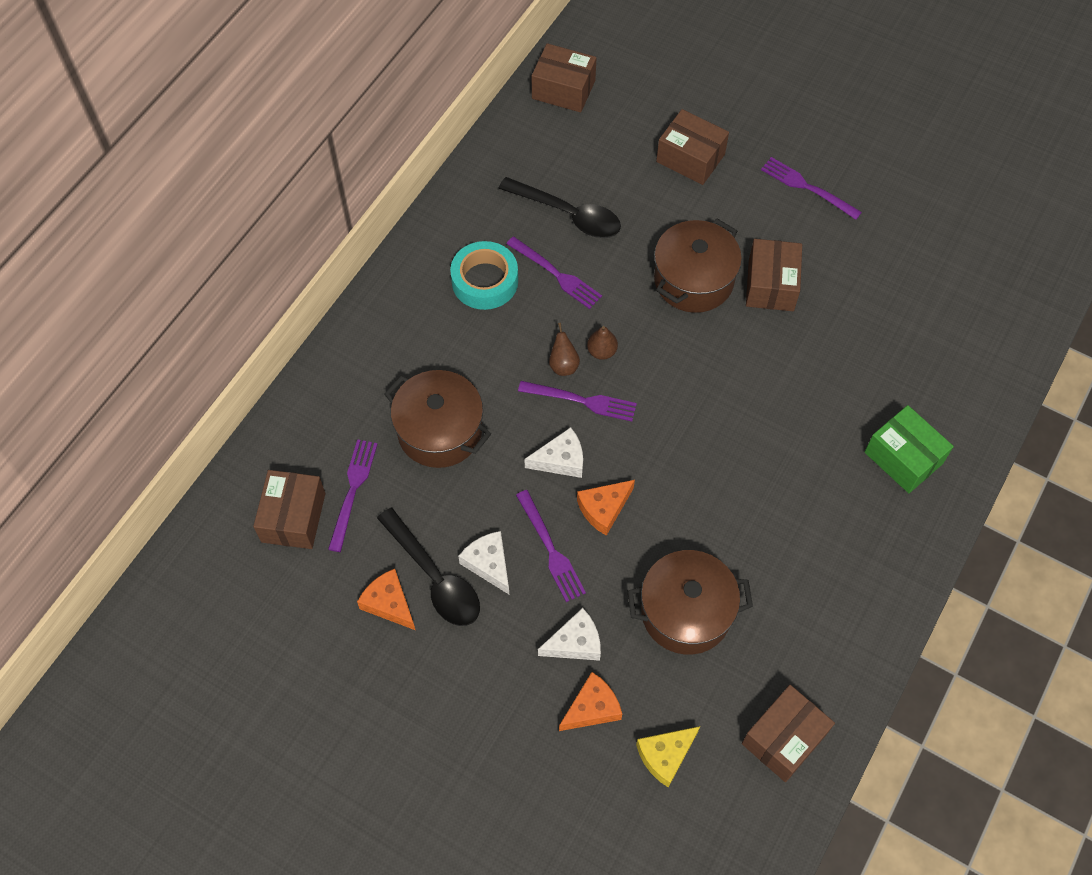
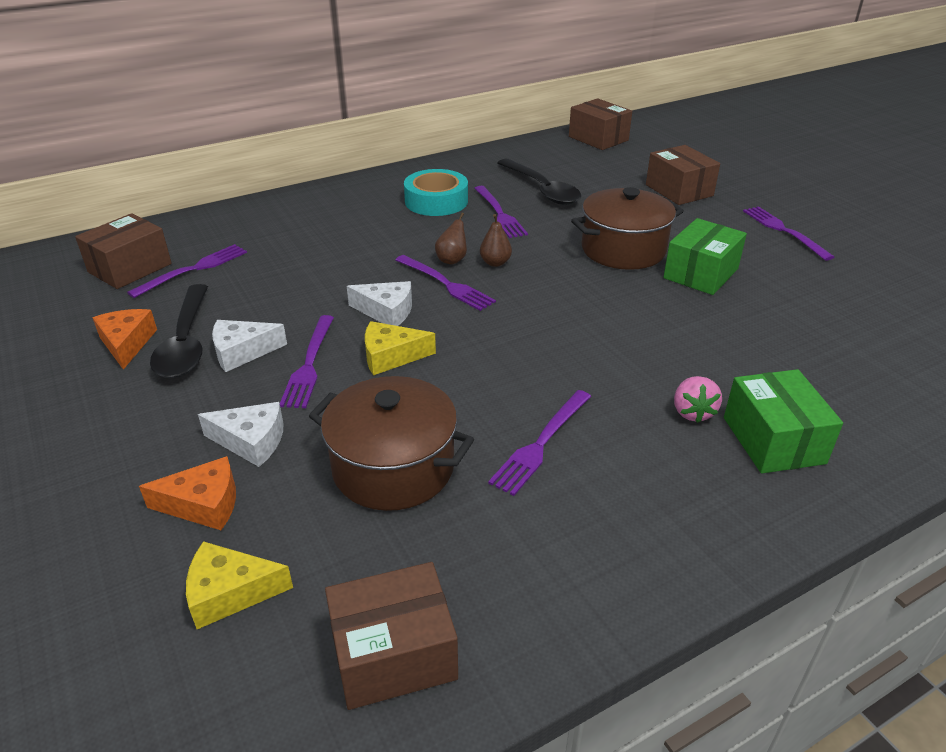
camera: 30 degrees right, 25 degrees down
(440, 431) = (304, 262): brown pot -> none
(489, 564) = (242, 352): white cheese -> white cheese turned 105 degrees counterclockwise
(604, 509) = (391, 356): orange cheese -> yellow cheese
(764, 540) = (541, 444): none -> purple fork
(771, 285) = (701, 273): brown box -> green box
(842, 457) = (692, 412): none -> pink strawberry

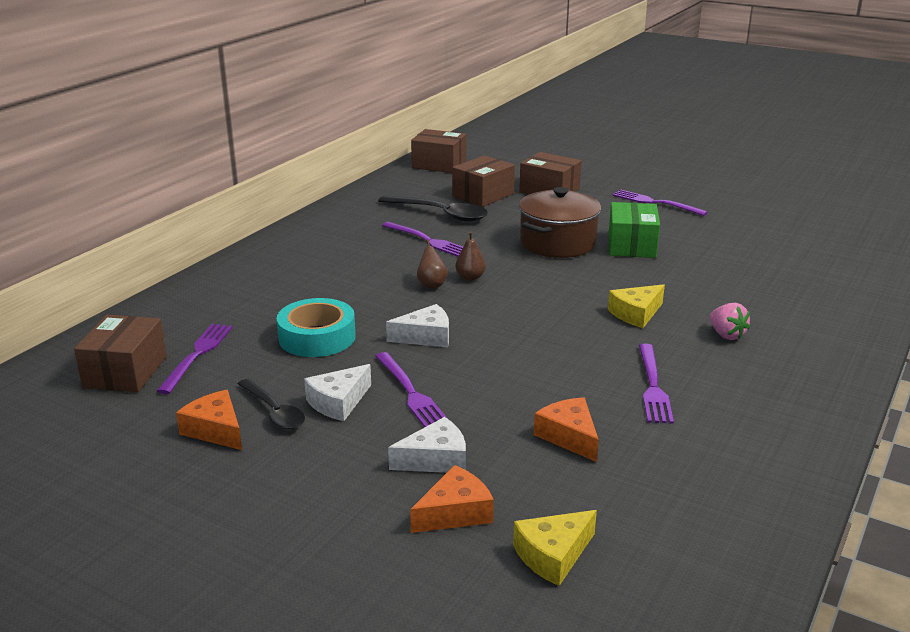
camera: 30 degrees left, 10 degrees down
(186, 342) = (274, 411): black spoon -> black spoon, size x0.64
(391, 356) = (471, 366): yellow cheese -> yellow cheese (636, 314)
(393, 467) = (569, 436): brown pot -> orange cheese
(394, 654) = (710, 540): brown box -> brown box (483, 195)
(436, 201) = (359, 243): turquoise tape -> turquoise tape (317, 337)
(446, 284) = (449, 303): purple fork -> none
(773, 440) = (791, 335): green box -> none

